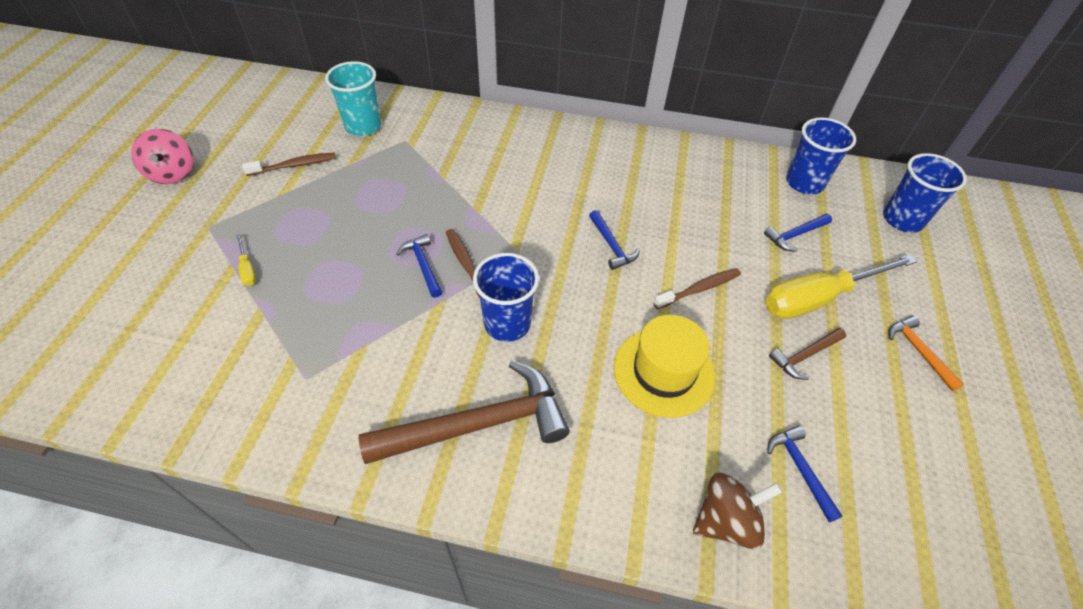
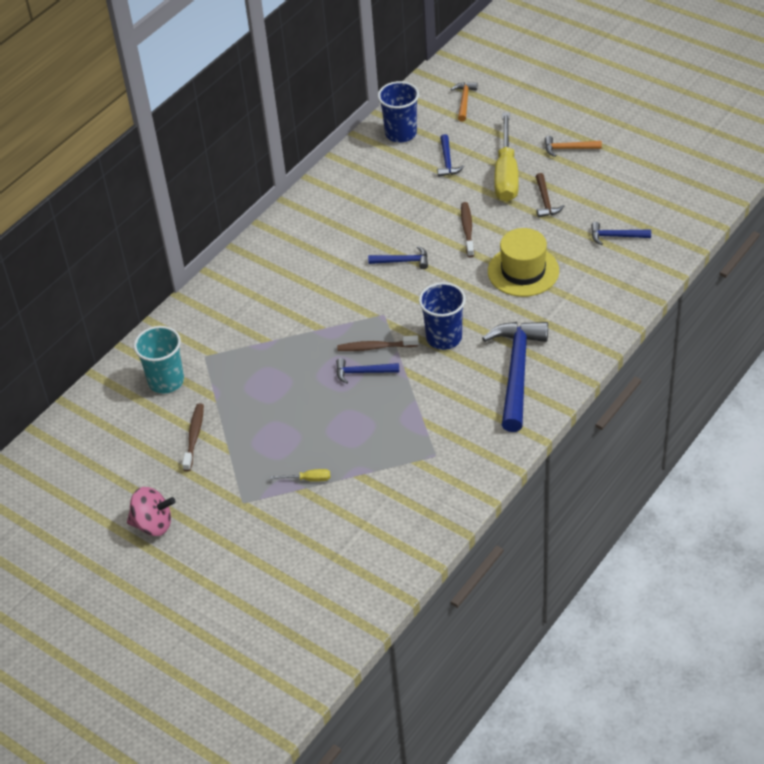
camera: 60 degrees left, 5 degrees down
(478, 424) = (516, 372): brown hammer -> blue hammer
(726, 520) = (630, 279): brown spinning top -> none
(902, 219) = (464, 101): blue cup -> orange hammer

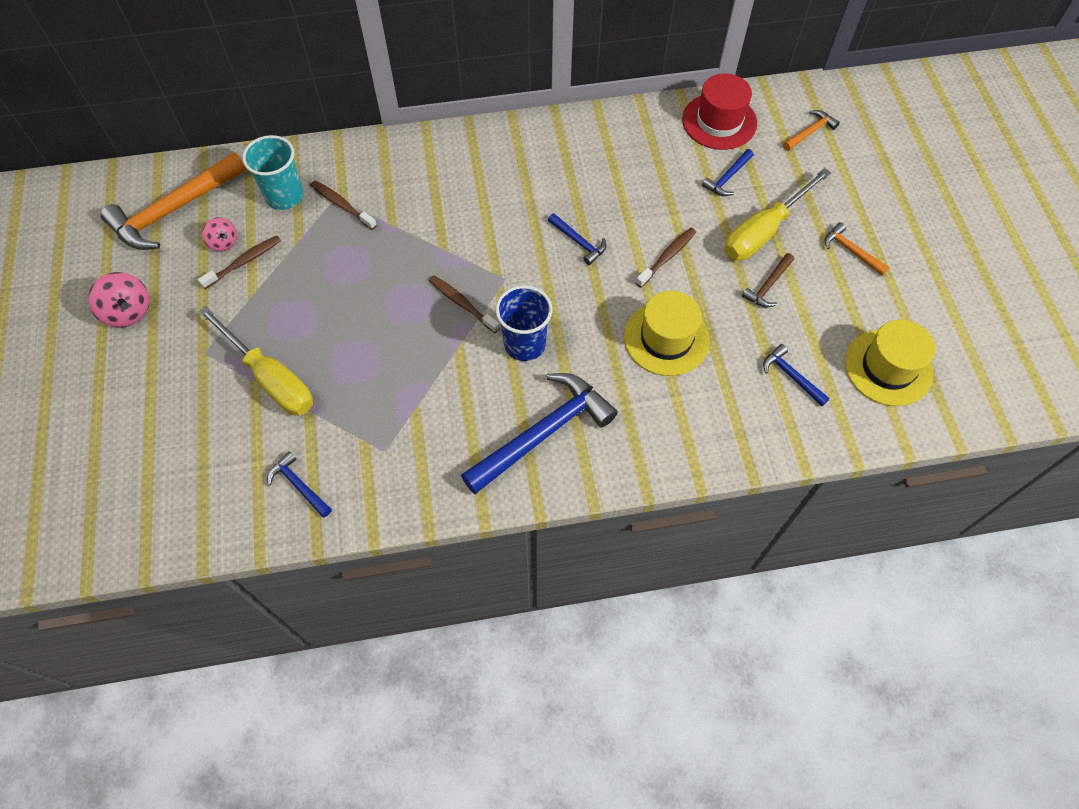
camera: 40 degrees right, 15 degrees up
(95, 448) = (174, 210): none -> orange hammer
(162, 437) = (223, 242): none -> pink spinning top
(215, 356) = (342, 205): none -> brown toothbrush
(308, 479) = (270, 378): yellow screwdriver -> yellow screwdriver, size x2.45
(363, 372) = (425, 318): blue hammer -> blue hammer (299, 485)
(401, 133) = (719, 121): blue cup -> red hat
(661, 193) = (888, 367): none -> yellow hat

